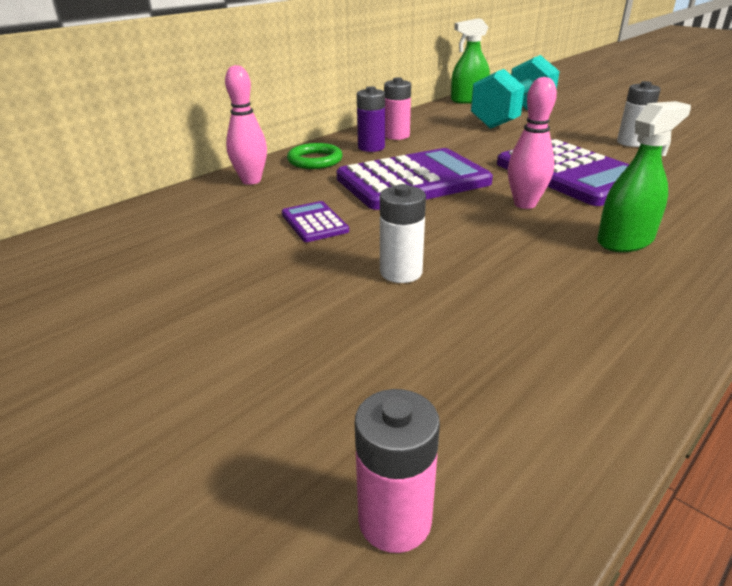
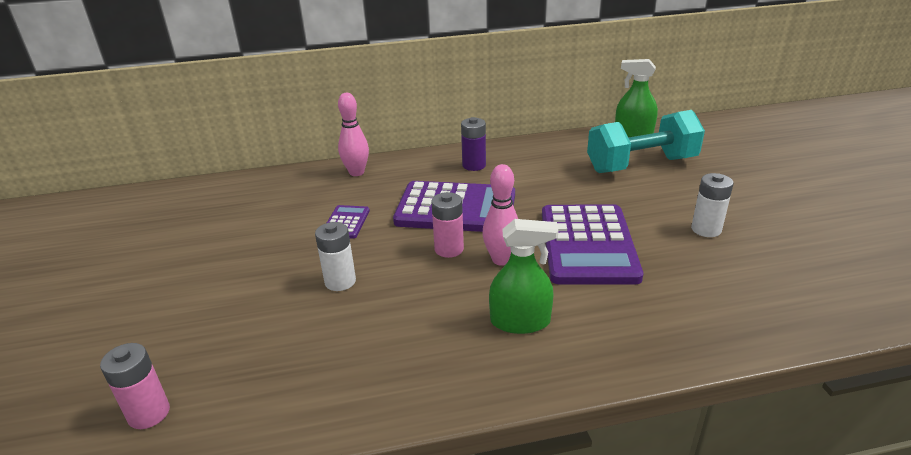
camera: 35 degrees right, 0 degrees up
(315, 160) = (418, 166): green ring -> none
(396, 136) = (510, 158): pink battery -> pink battery (449, 249)

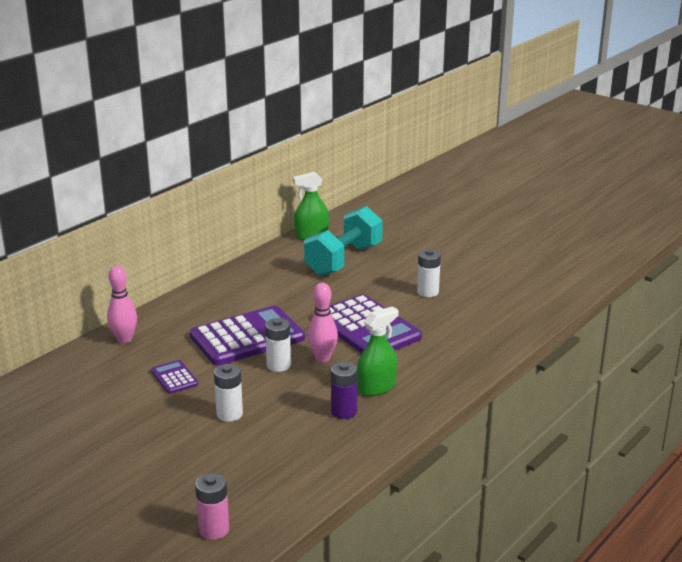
camera: 40 degrees left, 5 degrees down
(449, 249) = (278, 365): pink battery -> white battery
(474, 165) = (218, 301): purple battery -> purple battery (344, 411)

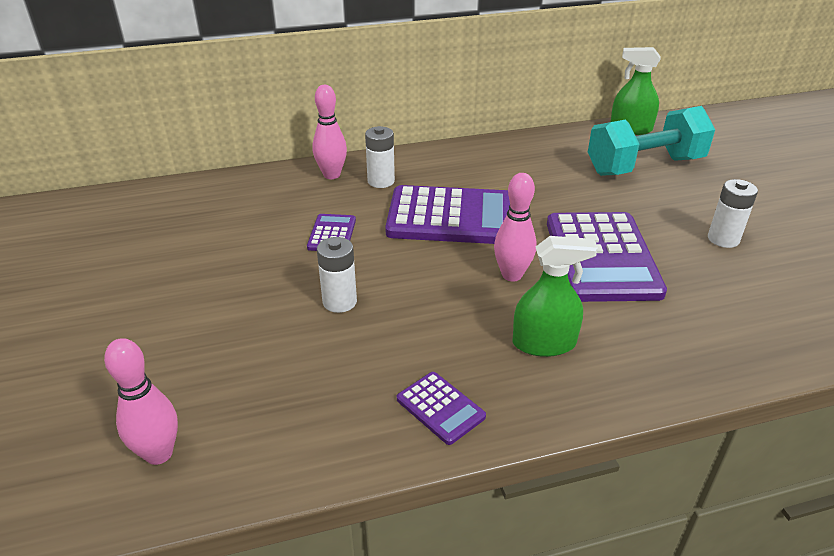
camera: 35 degrees right, 10 degrees up
(214, 530) = (159, 453): pink battery -> pink bowling pin
(278, 365) = (452, 263): white battery -> white battery (381, 181)
(344, 411) = (470, 360): purple battery -> none
(351, 441) = (440, 408): none -> purple calculator

